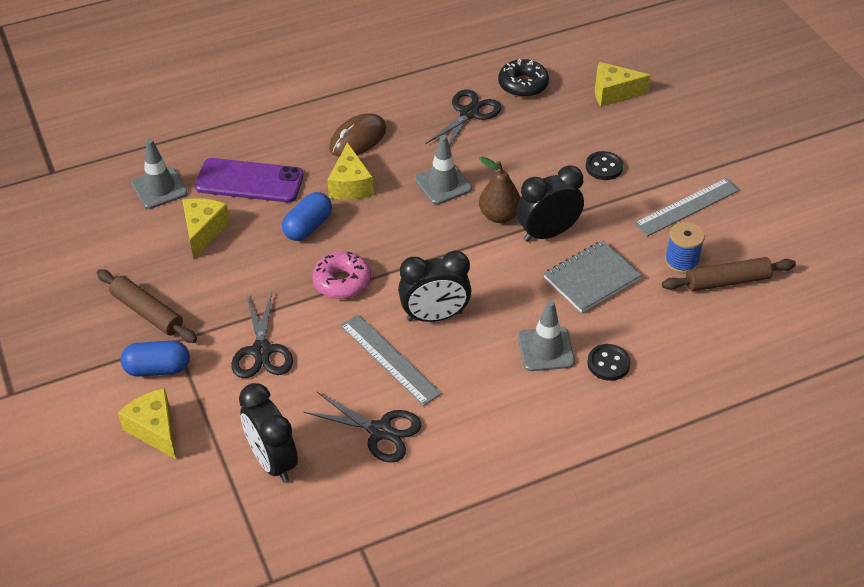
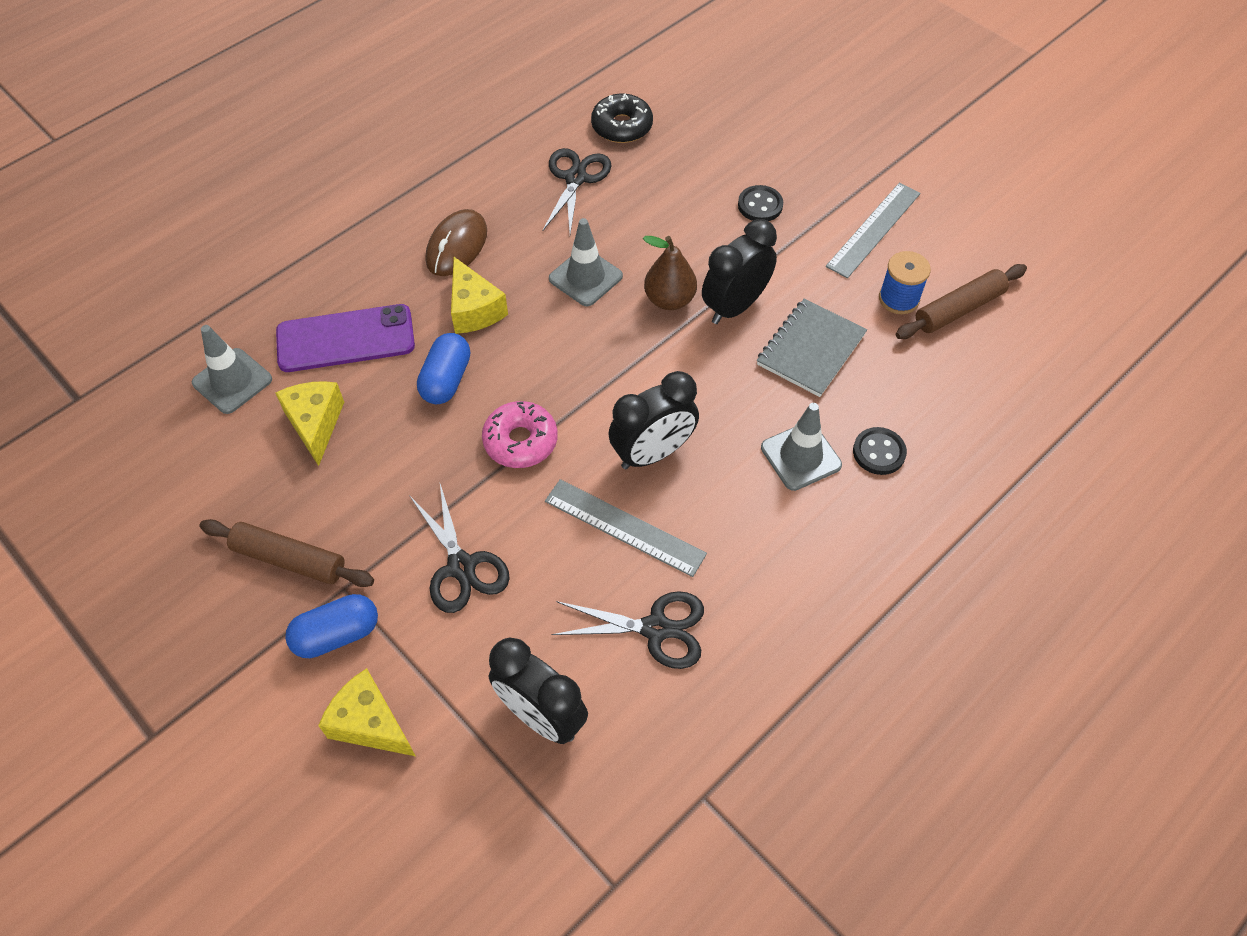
camera: 20 degrees left, 10 degrees up
(613, 93) = (728, 111): yellow cheese -> none

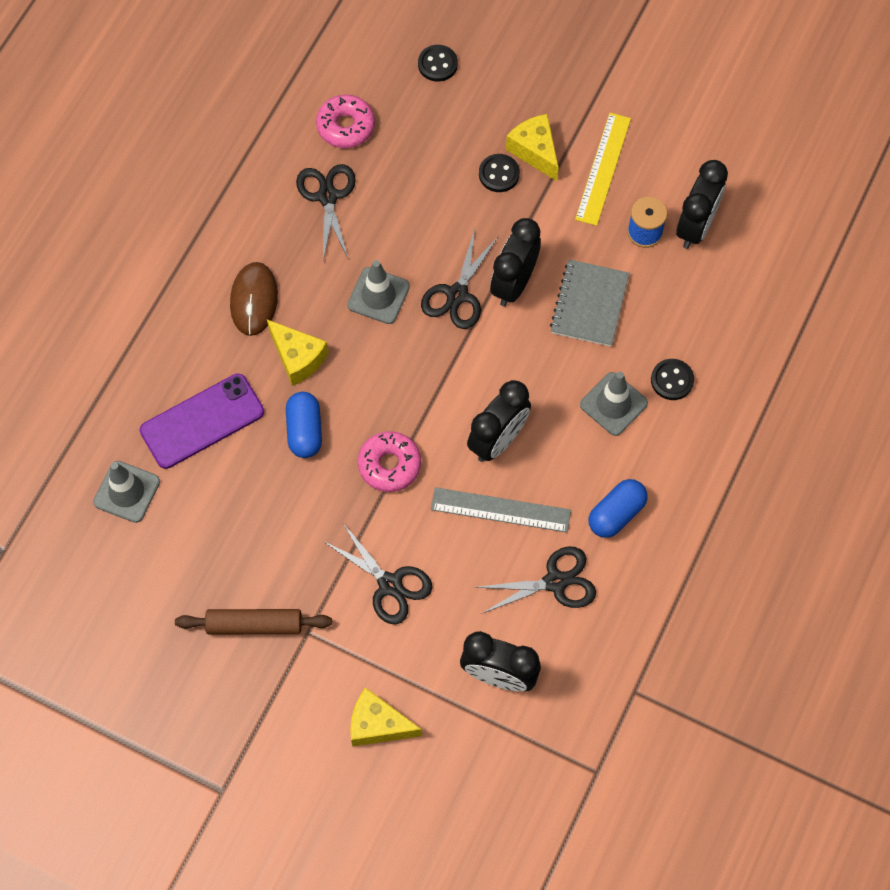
camera: 20 degrees left, 10 degrees up
(315, 424) = (216, 506): yellow cheese -> yellow cheese (535, 151)
(337, 635) = (321, 669): blue capsule -> blue capsule (616, 514)
(622, 126) = (345, 126): black donut -> pink donut
(669, 300) = (457, 294): brown pear -> black scissors
(736, 100) = (437, 64): none -> black button
(873, 229) = (603, 168): grey ruler -> yellow ruler
(958, 309) = (695, 226): brown rolling pin -> black clock

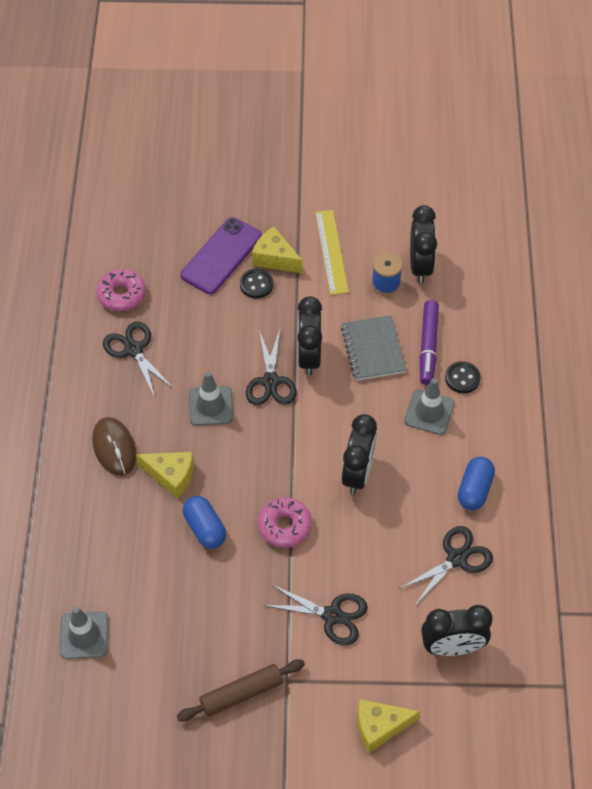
camera: 25 degrees left, 10 degrees down
(202, 421) = (119, 555): purple phone -> purple phone (221, 256)
(437, 64) = (169, 225): black button -> none
(500, 510) = (387, 523): grey ruler -> none
(653, 326) = (428, 346): none -> purple marker

